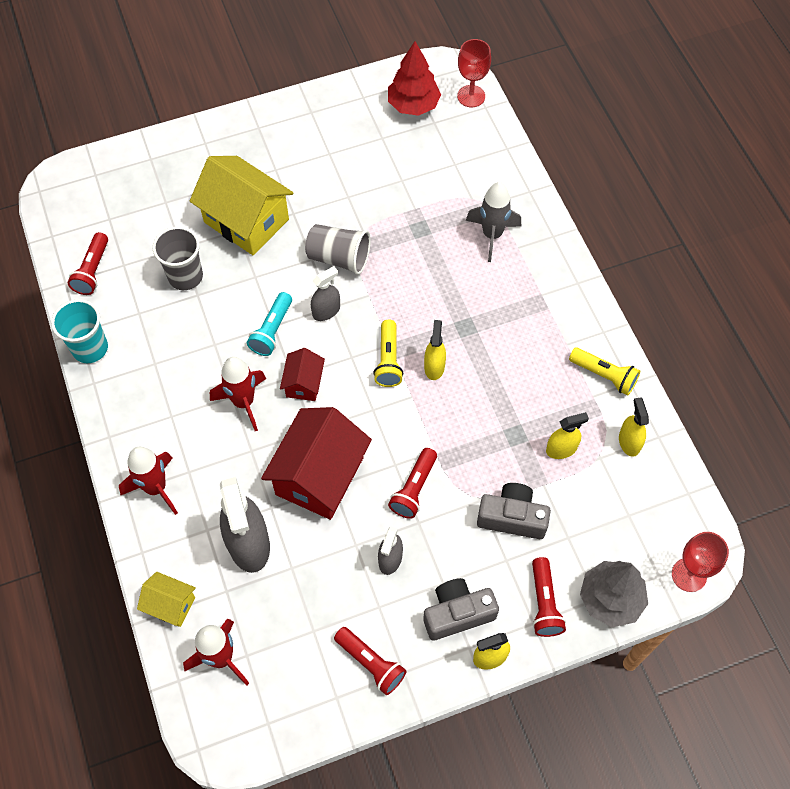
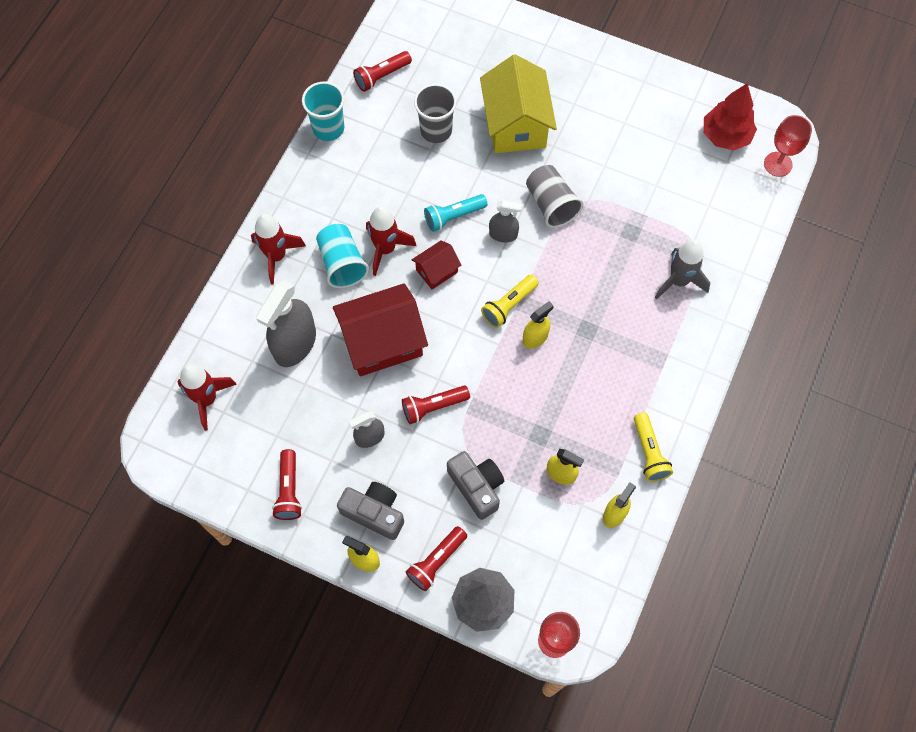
camera: 45 degrees right, 5 degrees up
(170, 605) = (212, 338): yellow house -> none
(219, 445) = (342, 263): none -> turquoise cup

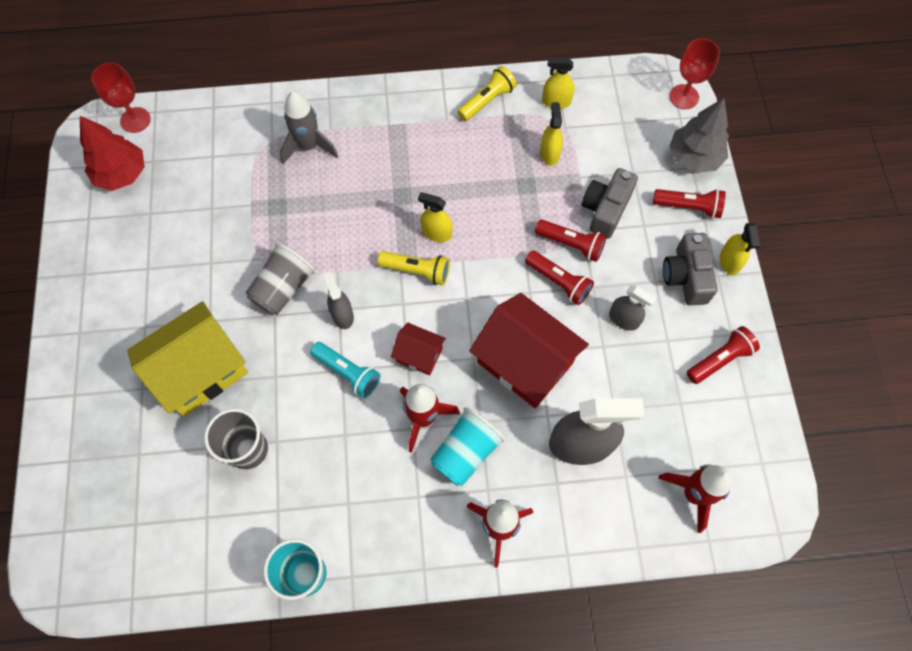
camera: 120 degrees left, 0 degrees up
(381, 76) = (201, 555): red flashlight -> red flashlight (571, 244)

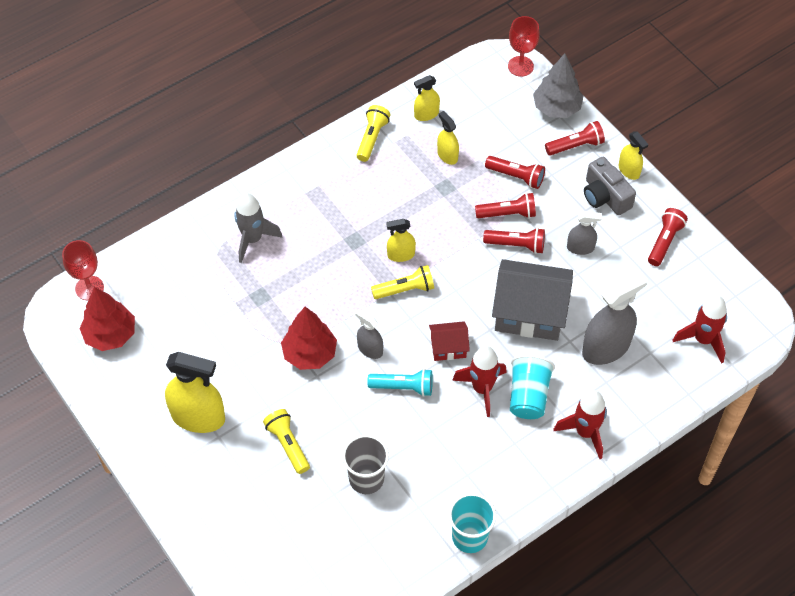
camera: 30 degrees left, 10 degrees down
(140, 297) = (198, 417): none -> yellow spray bottle
(200, 371) = (287, 444): yellow house -> yellow flashlight
(283, 288) = (310, 353): grey cup -> red tree
(525, 362) = (529, 313): red house -> grey house
(605, 209) = (516, 176): grey camera -> red flashlight

